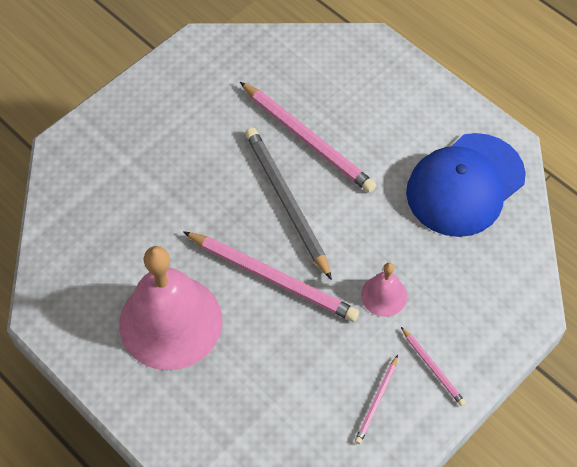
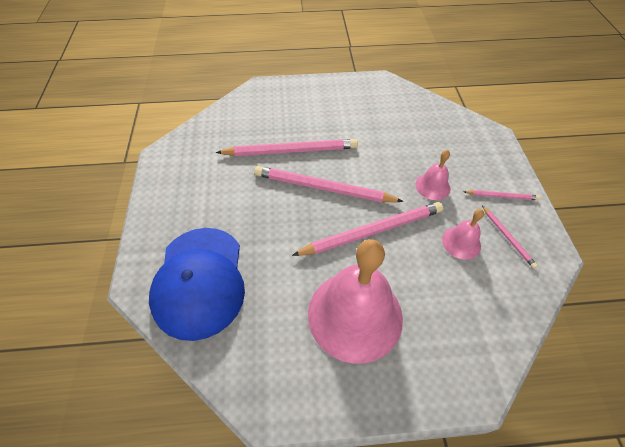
camera: 50 degrees left, 5 degrees down
(286, 201) = (323, 188): grey pencil -> pink pencil
(330, 362) = (461, 242): none -> pink bell
(465, 185) = (390, 109): blue cap -> blue cap (199, 281)

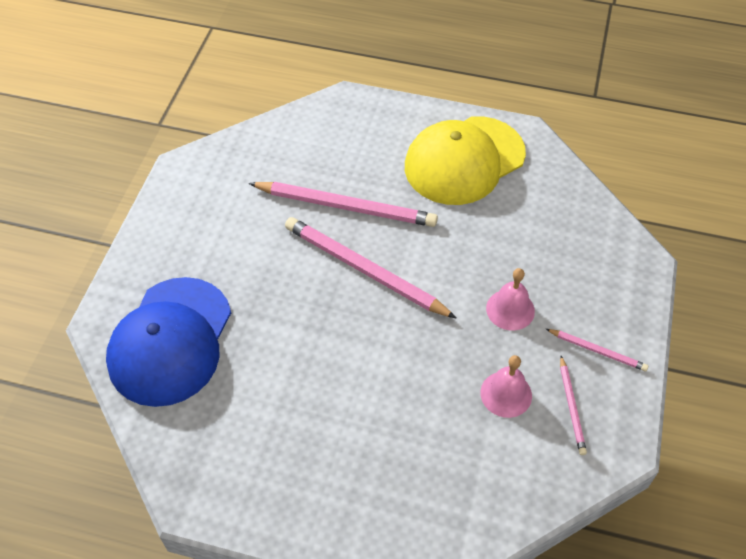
camera: 20 degrees right, 0 degrees up
(354, 104) = (464, 160): none -> yellow cap
(355, 315) = (329, 436): pink bell -> none
(372, 231) = (400, 344): pink pencil -> none

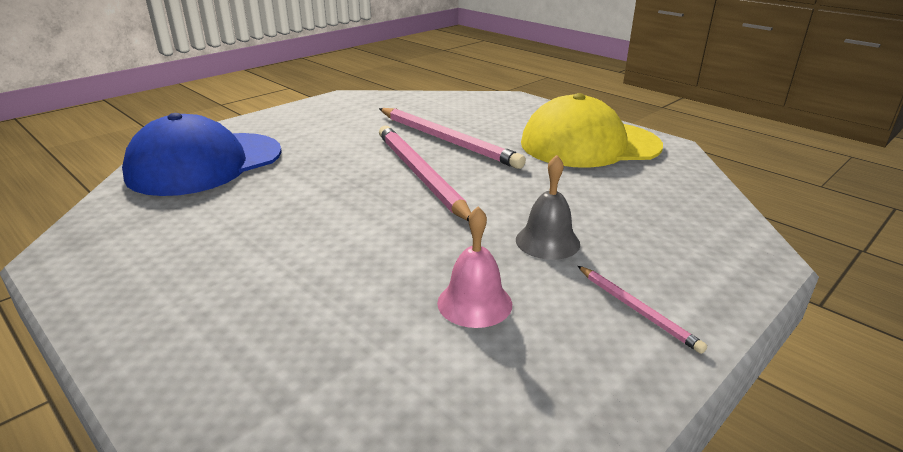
camera: 30 degrees right, 25 degrees down
(510, 309) = (547, 241): pink bell -> grey bell
(571, 407) = (554, 348): pink pencil -> none

